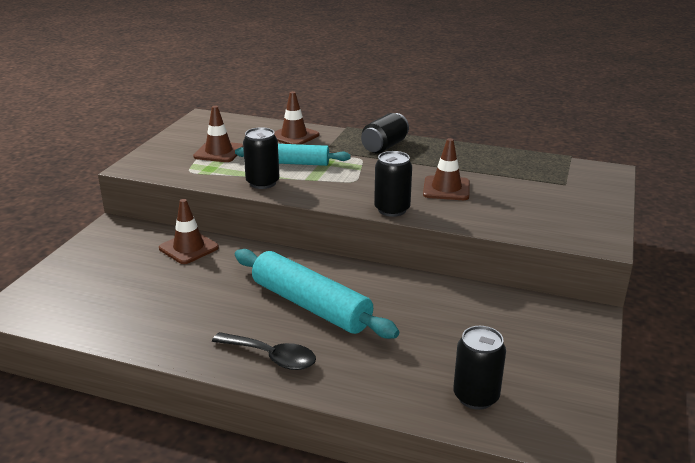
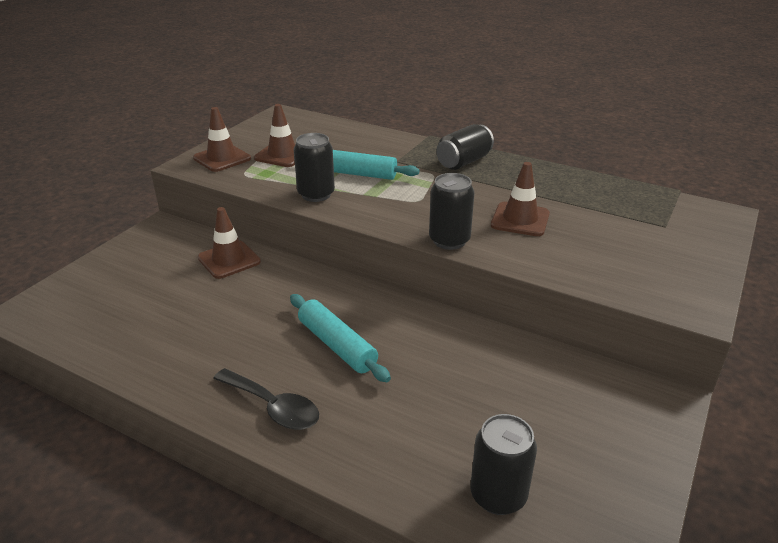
camera: 10 degrees right, 5 degrees up
(294, 136) = (368, 142): brown traffic cone -> brown traffic cone (222, 158)
(310, 305) = (336, 345): turquoise rolling pin -> turquoise rolling pin, size x0.66

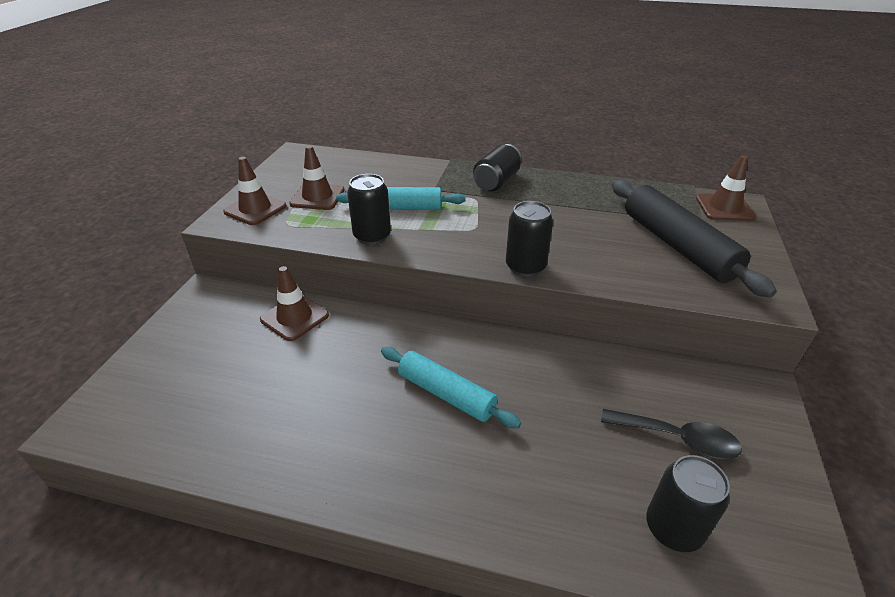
camera: 15 degrees left, 5 degrees up
(273, 407) = (412, 481): black spoon -> black spoon (678, 439)
(520, 219) = (577, 234): brown traffic cone -> brown traffic cone (724, 208)
(621, 244) = (677, 246): none -> black rolling pin

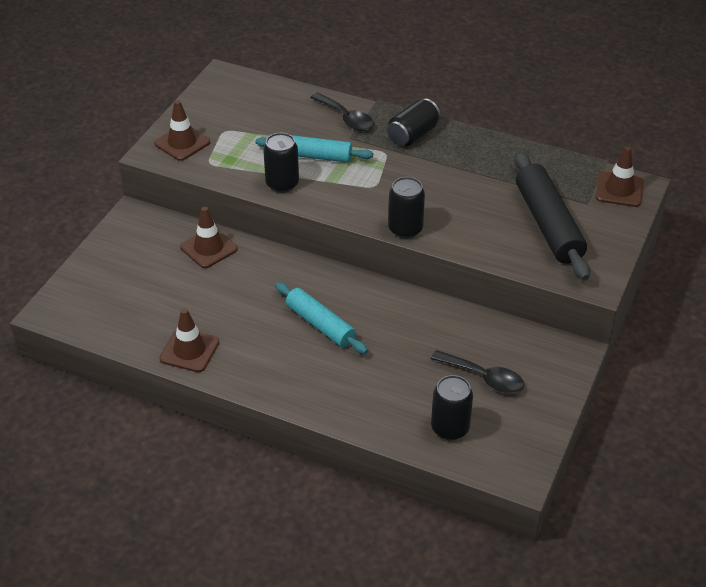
camera: 10 degrees right, 5 degrees up
(317, 197) = (239, 135): brown traffic cone -> brown traffic cone (189, 350)
(426, 174) = (346, 118): none -> black spoon

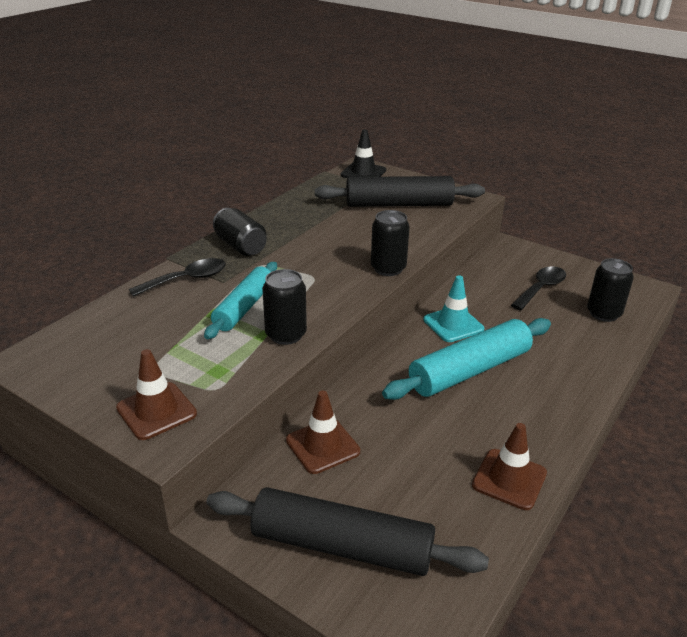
camera: 80 degrees left, 10 degrees down
(118, 269) = (342, 545): none -> black rolling pin
(320, 324) = (470, 371): turquoise rolling pin -> turquoise rolling pin, size x1.51
(391, 311) = (453, 324): none -> turquoise traffic cone
(619, 190) = (363, 173): brown traffic cone -> black traffic cone

